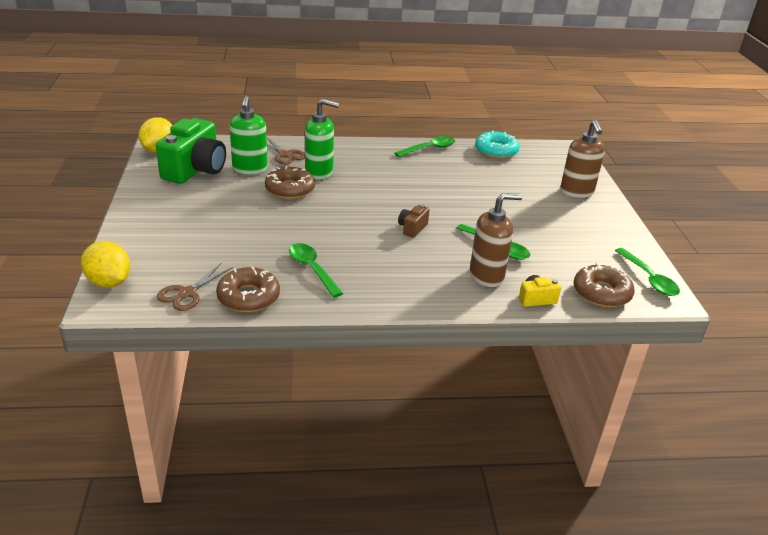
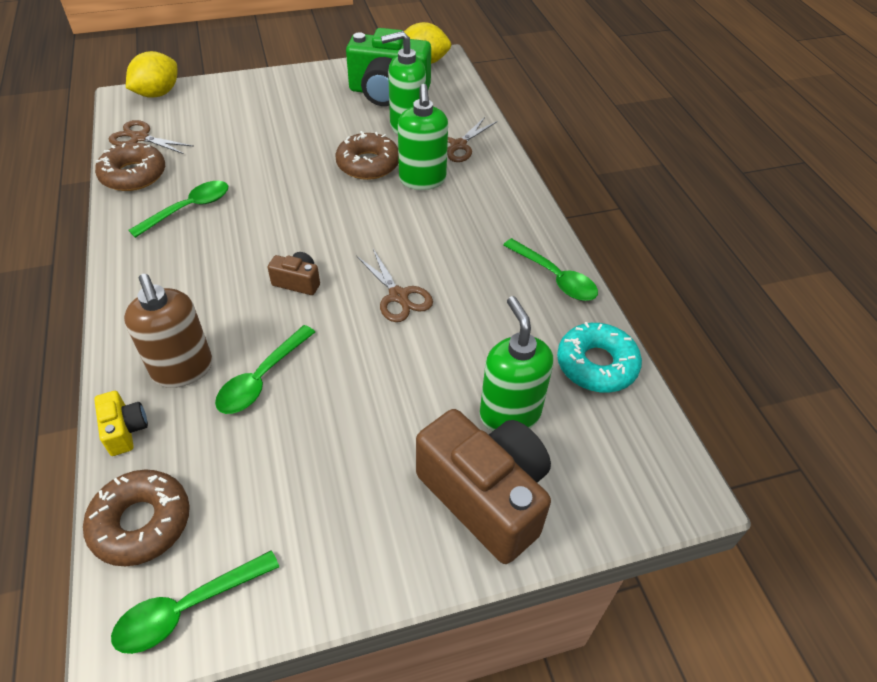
camera: 80 degrees right, 15 degrees up
(434, 196) = (398, 296): none -> brown scissors
(527, 178) = (509, 414): none -> green soap dispenser
(576, 192) = (486, 496): brown soap dispenser -> brown camera

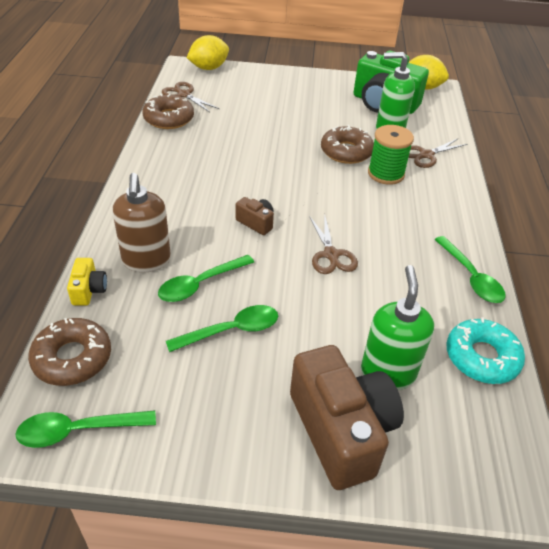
camera: 20 degrees right, 5 degrees down
(189, 209) = (198, 151): green spoon -> green spoon (231, 330)
(422, 180) = (386, 174): green soap dispenser -> green spool

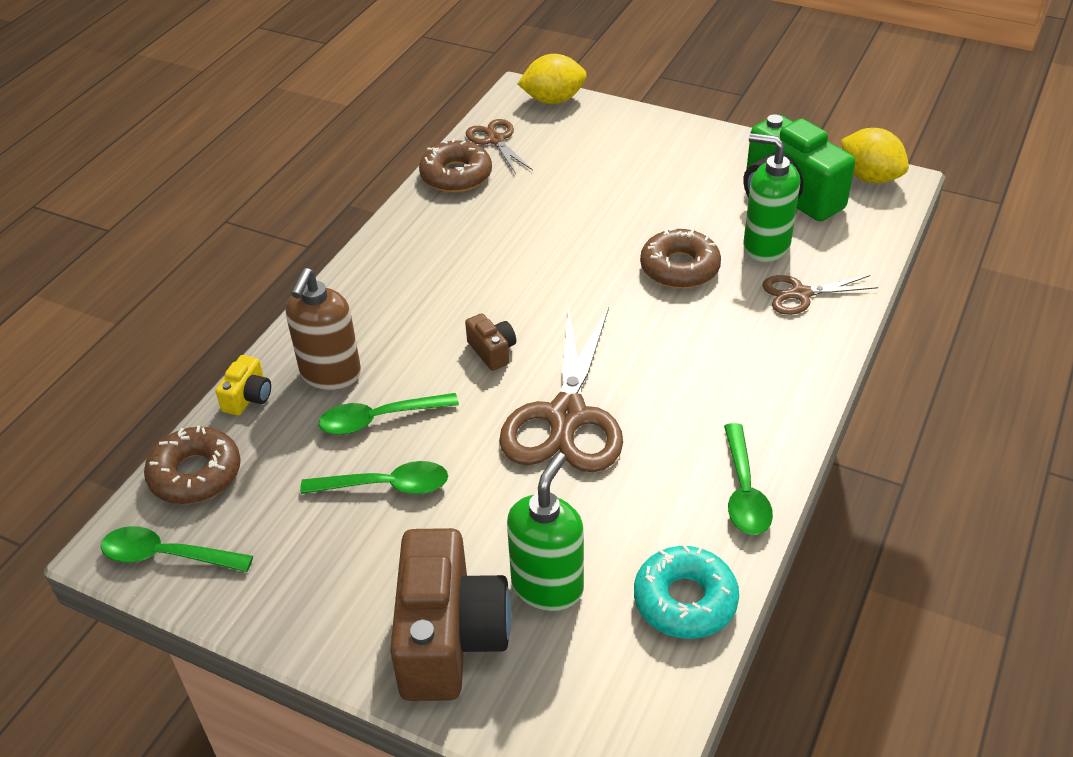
camera: 25 degrees right, 0 degrees up
(331, 254) = (566, 416): brown scissors -> brown scissors, size x1.90
(386, 174) = (718, 313): green spool -> none

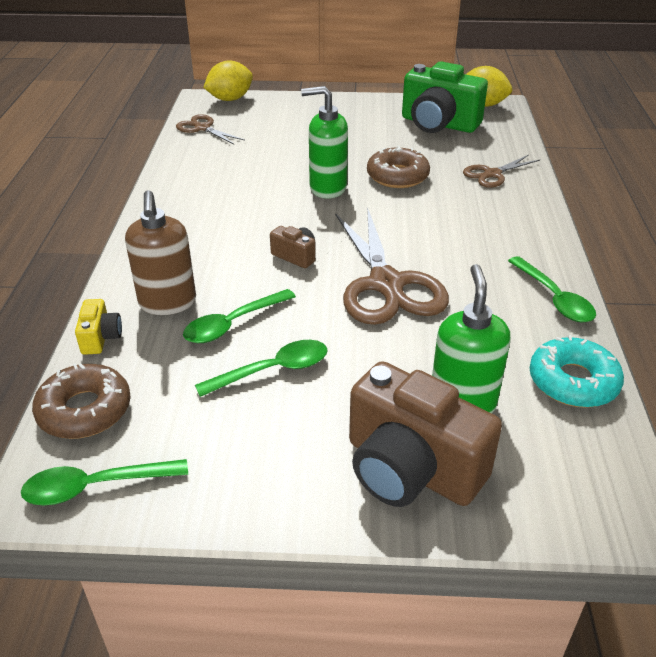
camera: 25 degrees left, 5 degrees down
(449, 638) = (410, 468): brown camera -> brown camera turned 150 degrees clockwise
(456, 175) = (186, 154): brown donut -> none
(765, 246) = (446, 153): green soap dispenser -> green soap dispenser (327, 188)

